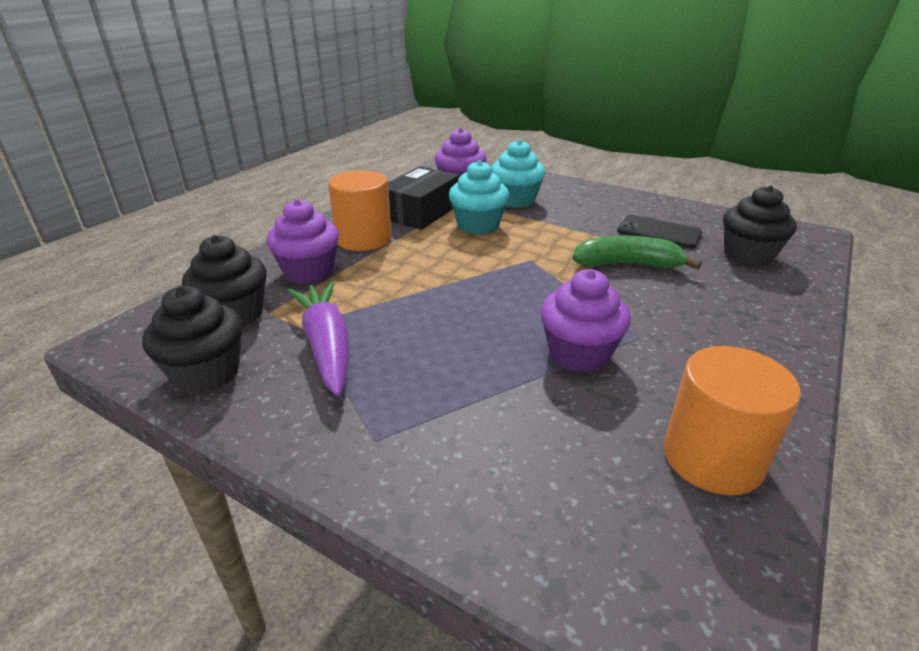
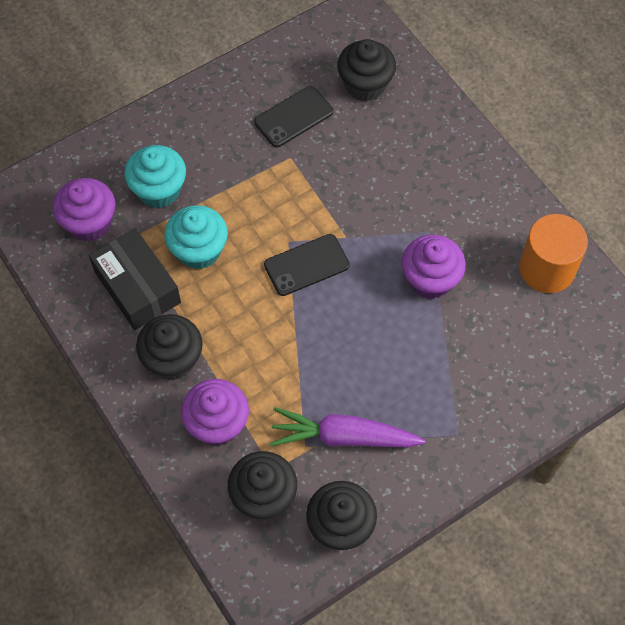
camera: 65 degrees left, 30 degrees up
(364, 239) = (173, 359): orange cylinder -> black cupcake
(515, 274) = (306, 265): none -> black phone
(627, 264) = (334, 176): green banana -> none

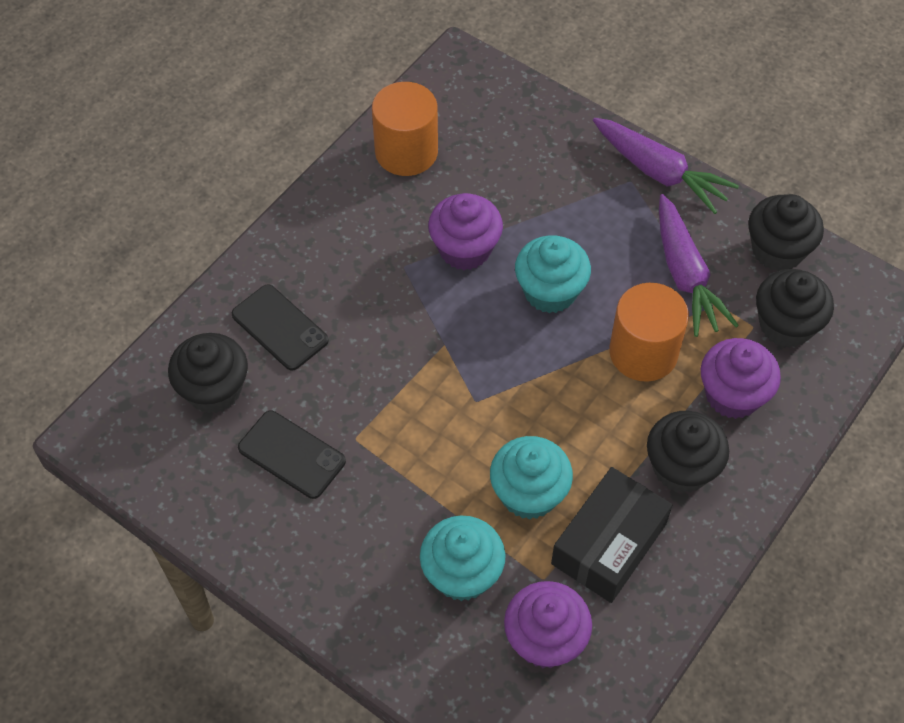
camera: 110 degrees left, 5 degrees down
(282, 373) = (643, 352): none -> orange cylinder
(306, 265) = (498, 372): black phone -> black phone (279, 328)
(366, 327) = (550, 291): none -> turquoise cupcake
(459, 462) = (659, 172): none -> purple carrot

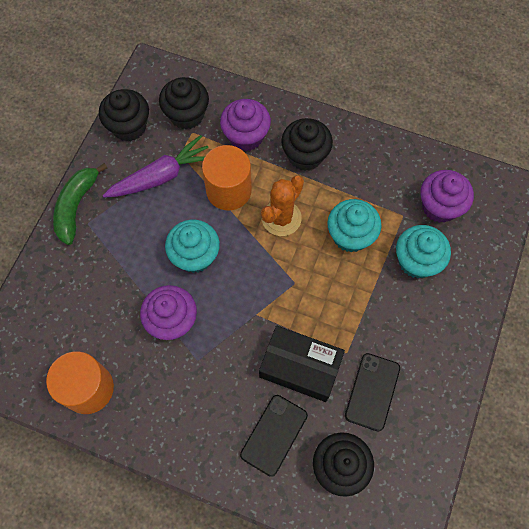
camera: 105 degrees left, 10 degrees up
(581, 409) = (281, 218): none -> orange cactus
(608, 543) = (368, 185): black box -> black box (300, 367)
(659, 172) = (76, 206): purple carrot -> green banana

